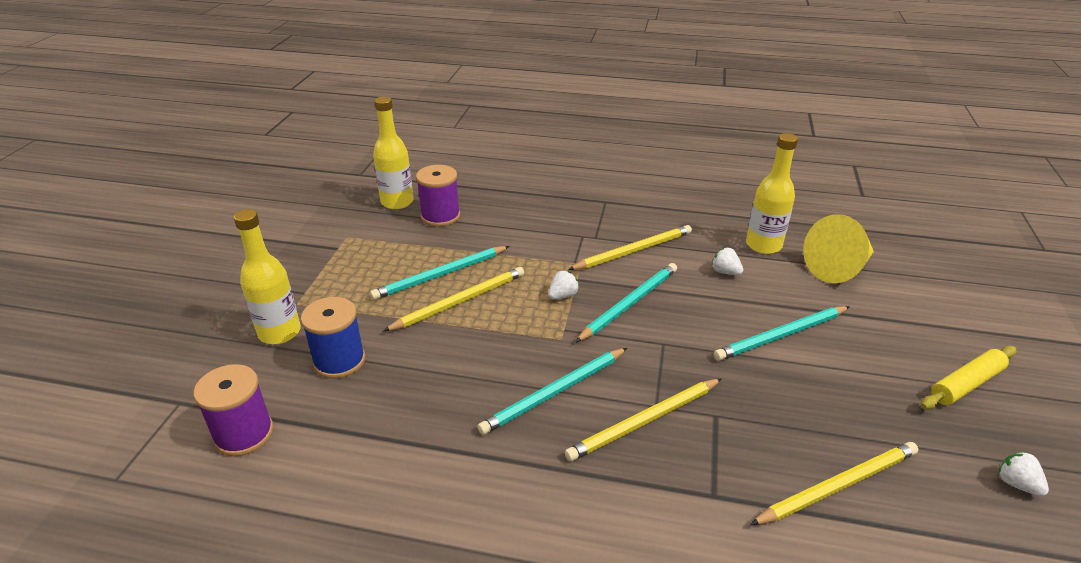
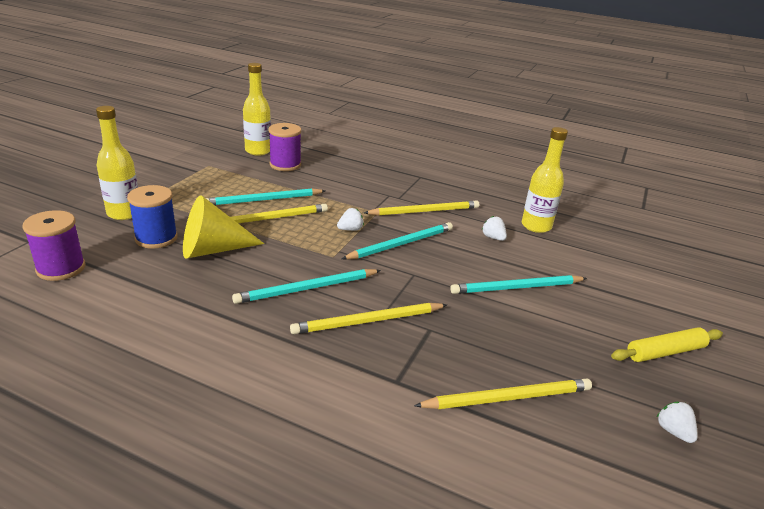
camera: 10 degrees right, 5 degrees down
(839, 268) = (594, 252): yellow cone -> yellow cone (213, 250)

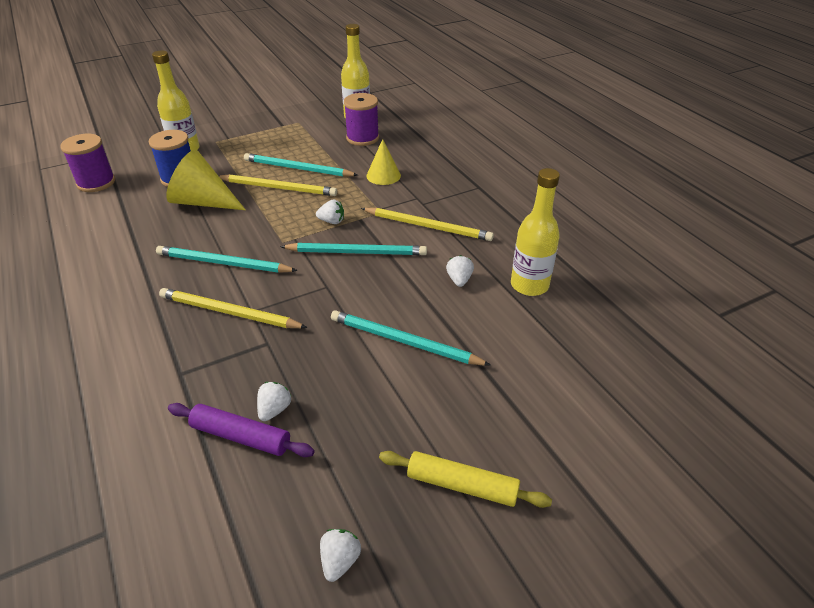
camera: 40 degrees right, 10 degrees up
(342, 187) = (383, 175): none -> yellow cone
(502, 369) = (274, 410): none -> white strawberry
(508, 398) = (241, 436): yellow pencil -> purple rolling pin

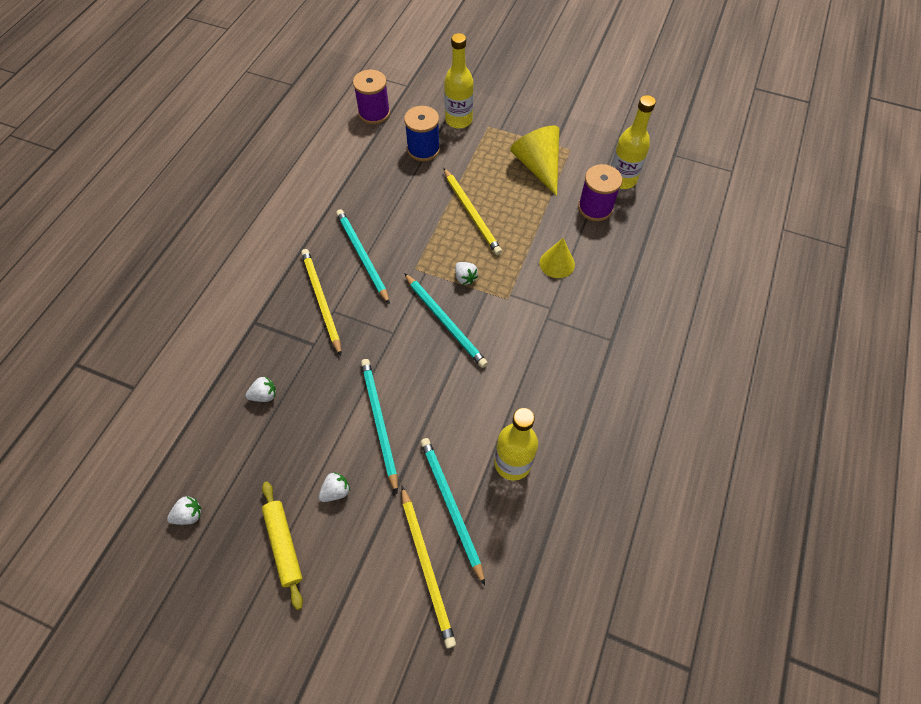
camera: 50 degrees right, 20 degrees up
(203, 202) = (412, 187): yellow cone -> yellow cone (538, 166)
(241, 436) = (233, 395): purple rolling pin -> none
(298, 168) = (507, 203): turquoise pencil -> turquoise pencil (451, 506)
(428, 226) = (520, 343): yellow pencil -> yellow pencil (427, 566)
(459, 280) = (474, 410): white strawberry -> white strawberry (336, 491)

